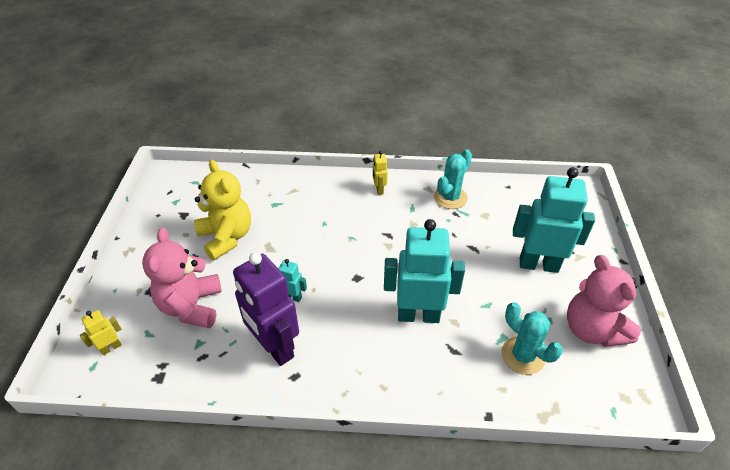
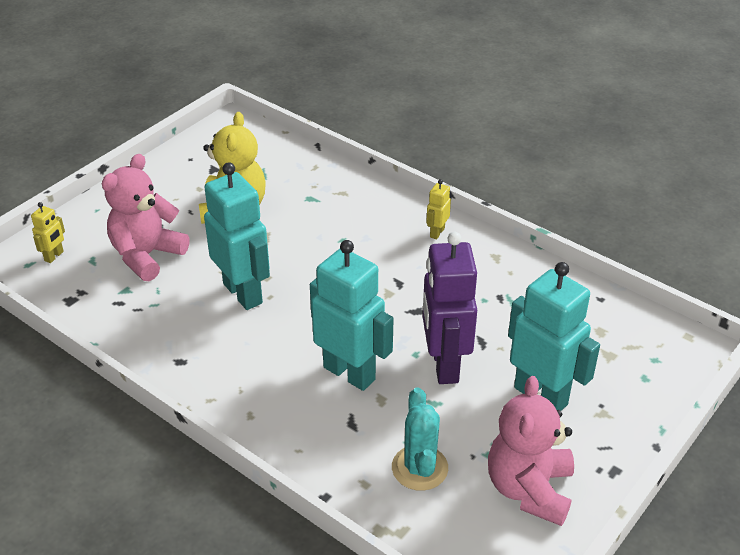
camera: 35 degrees right, 5 degrees down
(111, 347) = (54, 256): yellow robot -> yellow robot turned 120 degrees clockwise
(275, 347) = (185, 328): purple robot -> purple robot (444, 365)
(292, 297) = (243, 293): turquoise robot -> turquoise robot, size x2.26
(450, 197) = (512, 278): turquoise cactus -> none

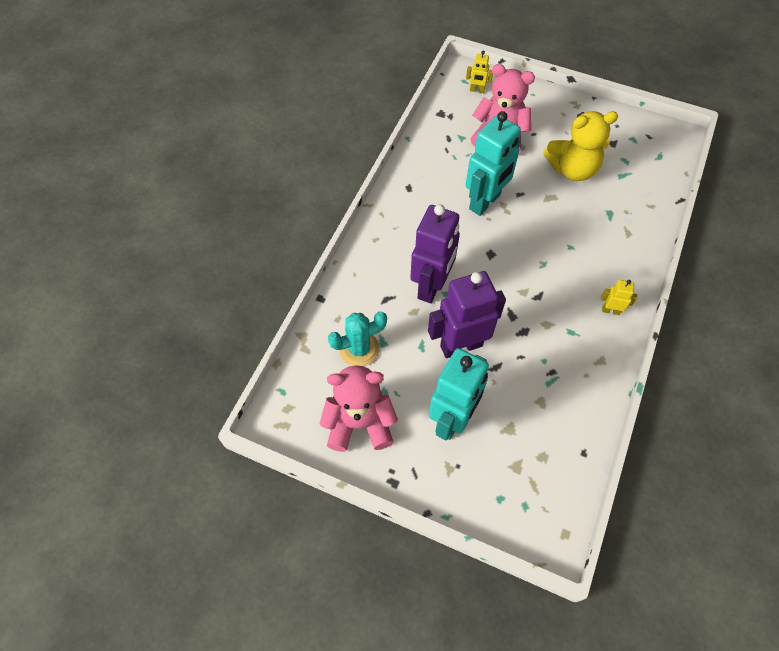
camera: 75 degrees right, 20 degrees up
(349, 373) = (431, 286): turquoise robot -> purple robot

